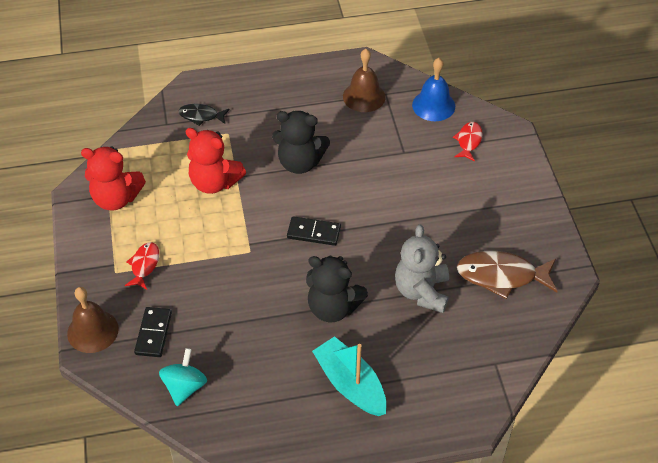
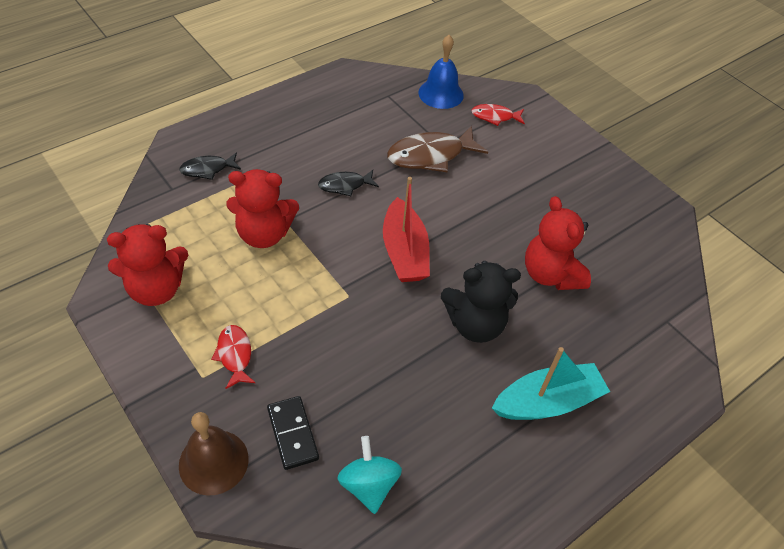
camera: 30 degrees left, 0 degrees up
(300, 163) = (345, 185): black teddy bear -> black fish
(314, 232) = (404, 252): black domino -> red boat
(350, 384) = (547, 402): turquoise boat -> turquoise boat turned 135 degrees clockwise
(364, 96) = (369, 103): brown bell -> none
(422, 291) = (550, 274): grey teddy bear -> red teddy bear
(468, 141) = (495, 117): red fish -> red fish turned 75 degrees counterclockwise
(501, 276) = (611, 232): brown fish -> brown fish (430, 156)

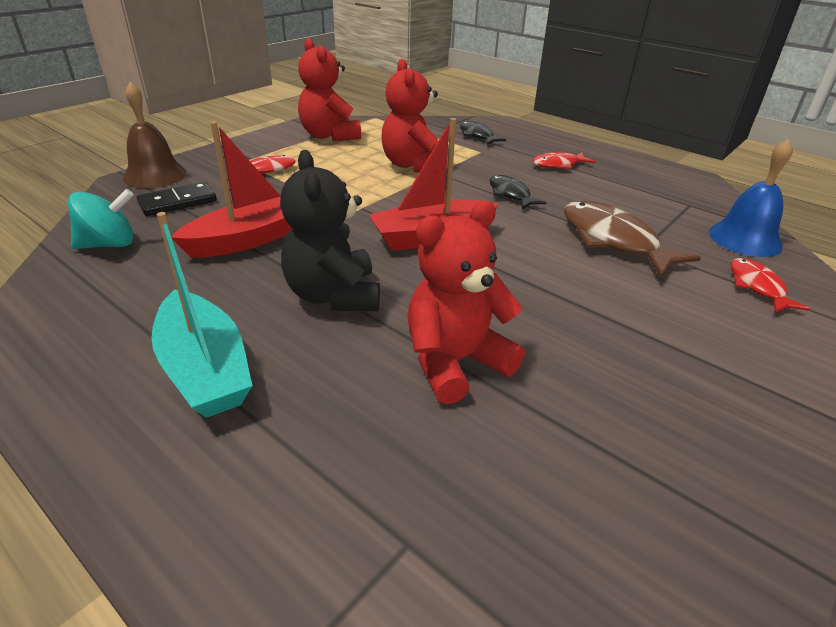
camera: 80 degrees right, 15 degrees down
(297, 137) = (558, 165): none -> red fish
(382, 373) = (250, 239): none -> red boat

